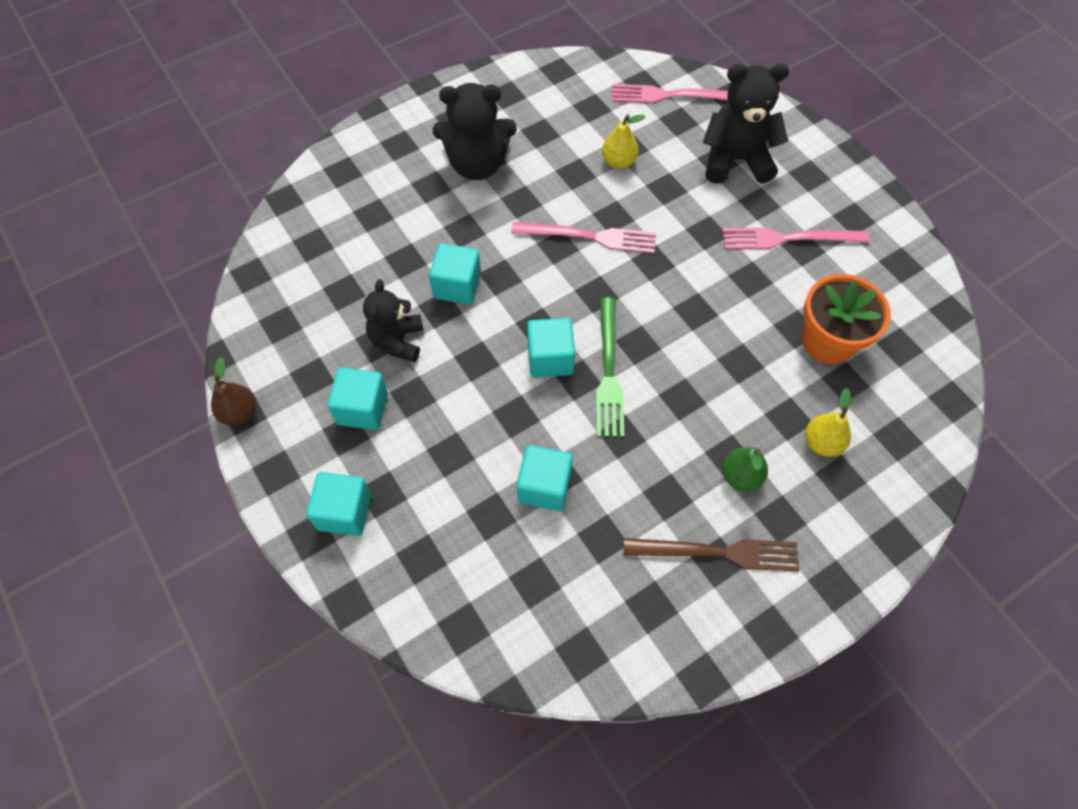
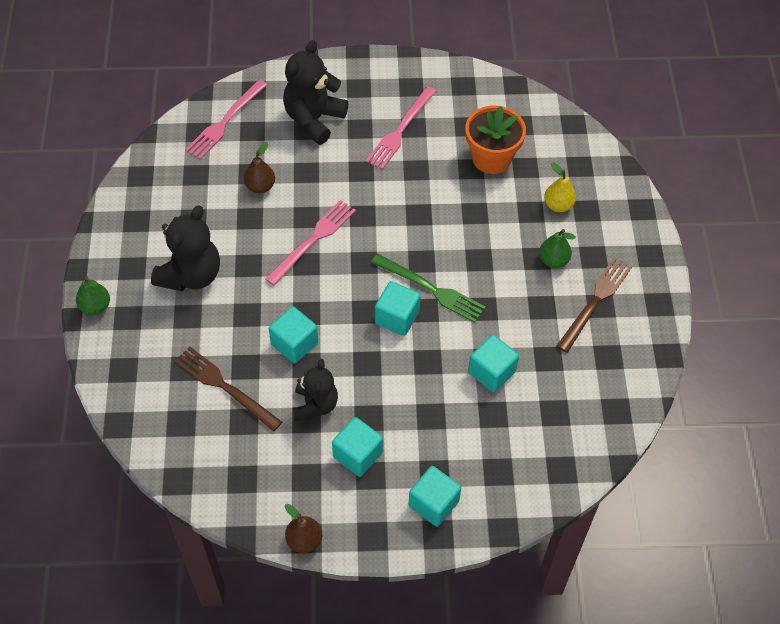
camera: 60 degrees left, 5 degrees down
(372, 256) = (225, 387): none -> brown fork
(394, 117) = (95, 307): none -> green pear
(397, 341) = (315, 405): black teddy bear -> black teddy bear turned 120 degrees counterclockwise
(619, 162) = (260, 186): yellow pear -> brown pear

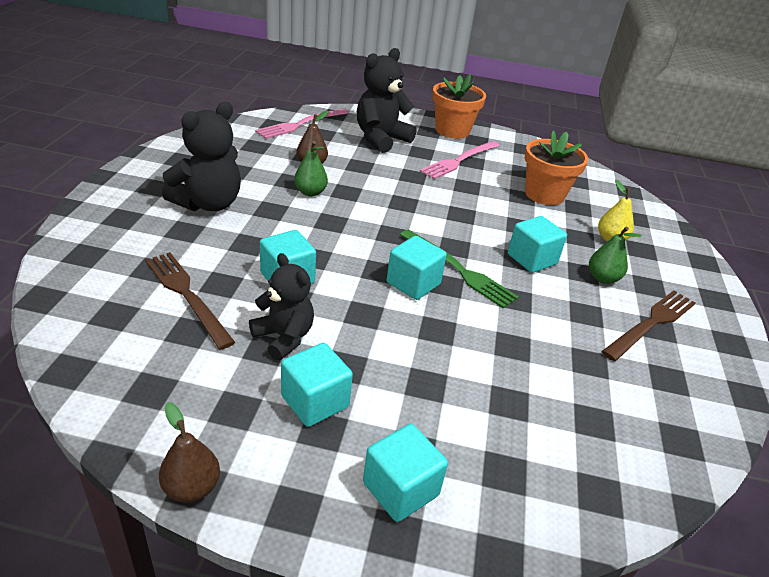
camera: 10 degrees right, 20 degrees down
(95, 307) = (96, 203): green pear -> green pear (310, 192)
(313, 240) = (346, 208): pink fork -> none
(315, 405) = (284, 337): black teddy bear -> black teddy bear turned 60 degrees counterclockwise
(382, 78) = (452, 130): none -> orange flower pot
(491, 372) = (515, 358): turquoise cube -> turquoise cube (532, 259)

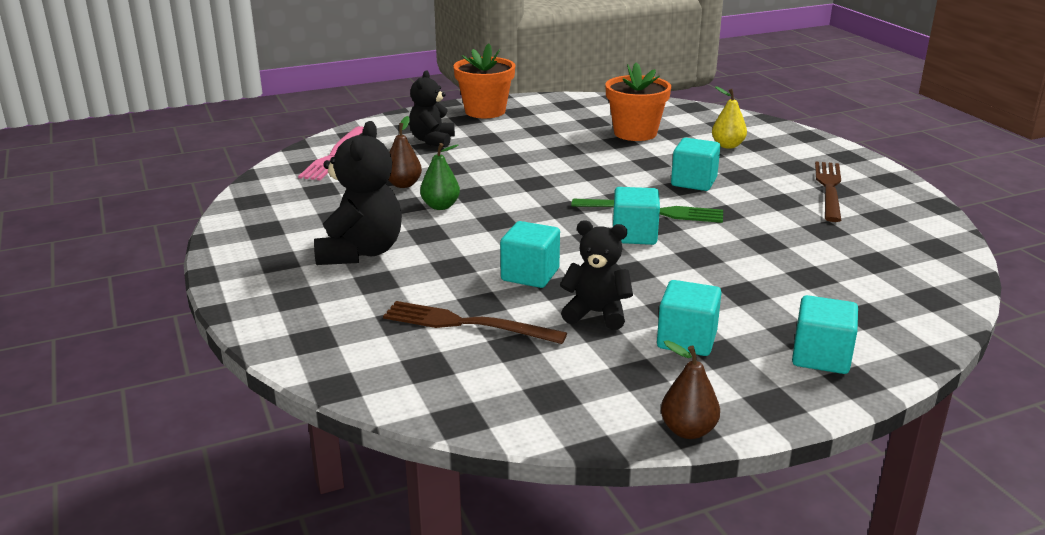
camera: 30 degrees left, 10 degrees down
(381, 139) = (432, 140): black teddy bear -> black teddy bear, size x0.67
(459, 160) = (529, 133): pink fork -> none
(603, 278) = (759, 174): green pear -> none

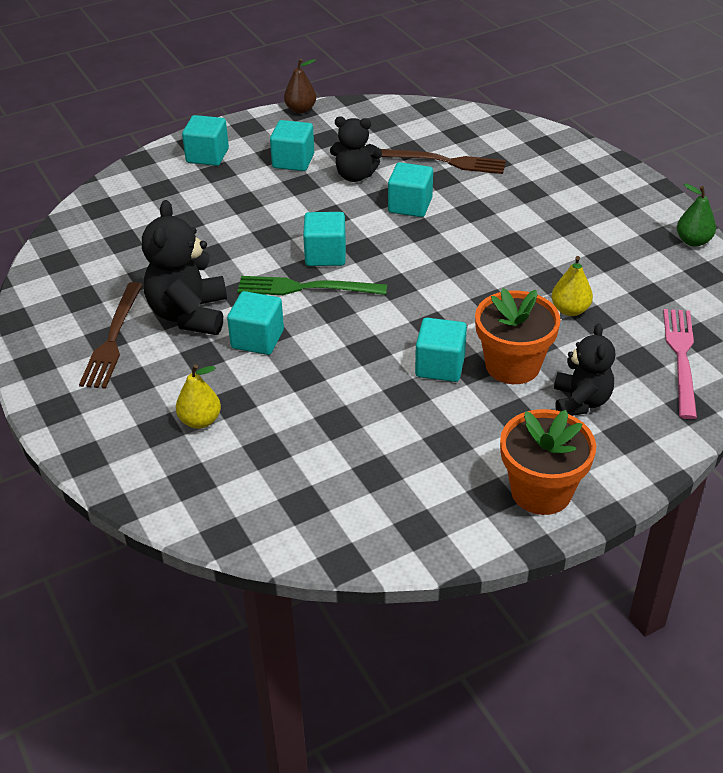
camera: 175 degrees right, 15 degrees up
(360, 252) = (558, 217): black teddy bear -> black teddy bear (189, 315)
(403, 184) = (570, 310): brown pear -> yellow pear
(440, 206) = (516, 279): green pear -> green pear (693, 241)
(534, 161) = (440, 366): none -> turquoise cube
(635, 133) = (318, 444): orange flower pot -> orange flower pot (512, 365)

